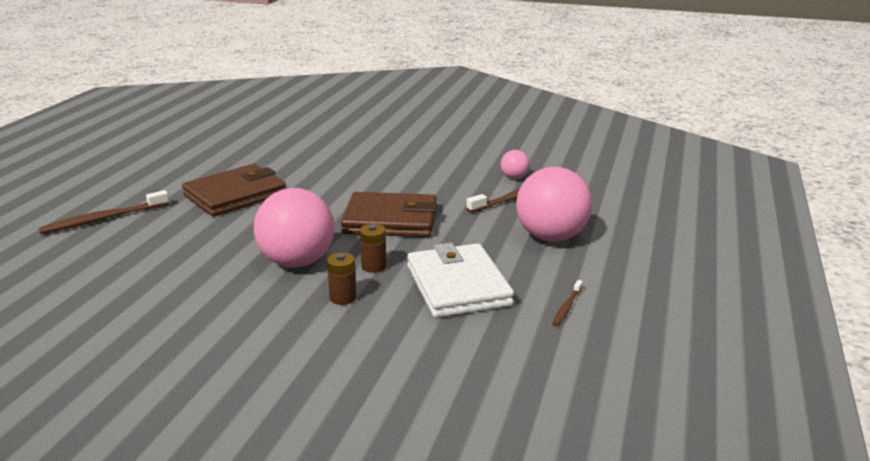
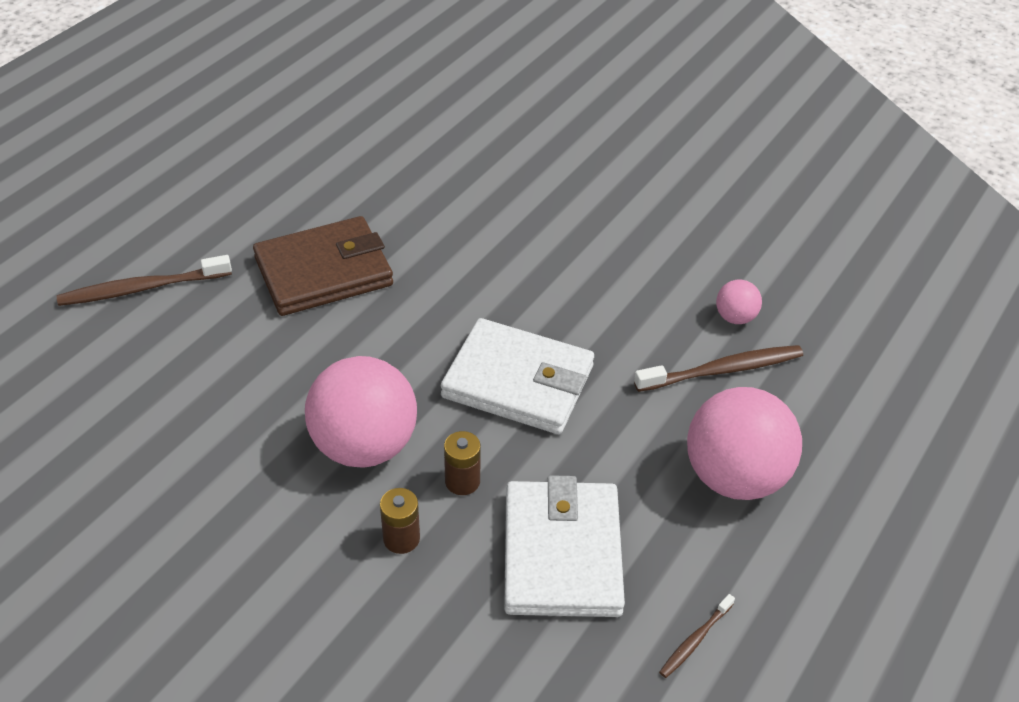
camera: 15 degrees right, 20 degrees up
(390, 220) = (518, 382): brown wallet -> white wallet

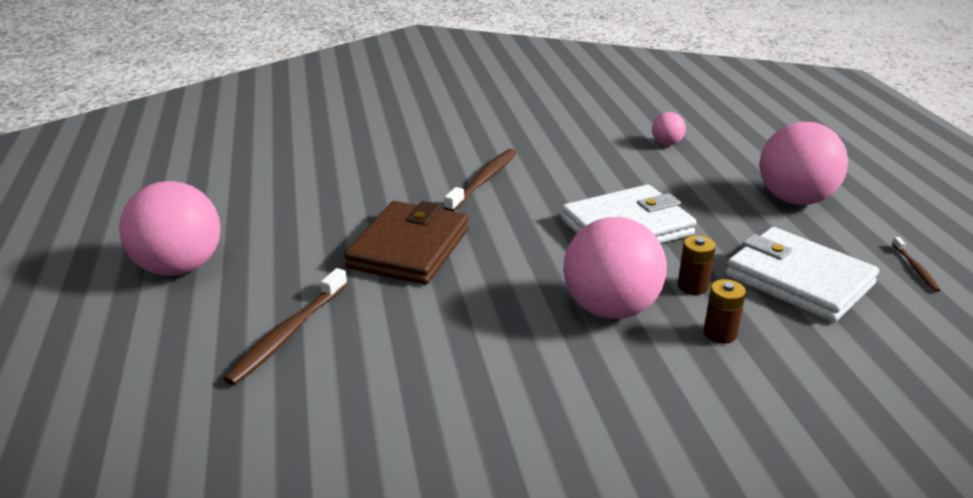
camera: 45 degrees left, 15 degrees down
(164, 178) = (179, 268): none -> pink ball
(723, 370) = (704, 165): brown toothbrush -> brown toothbrush (484, 180)

